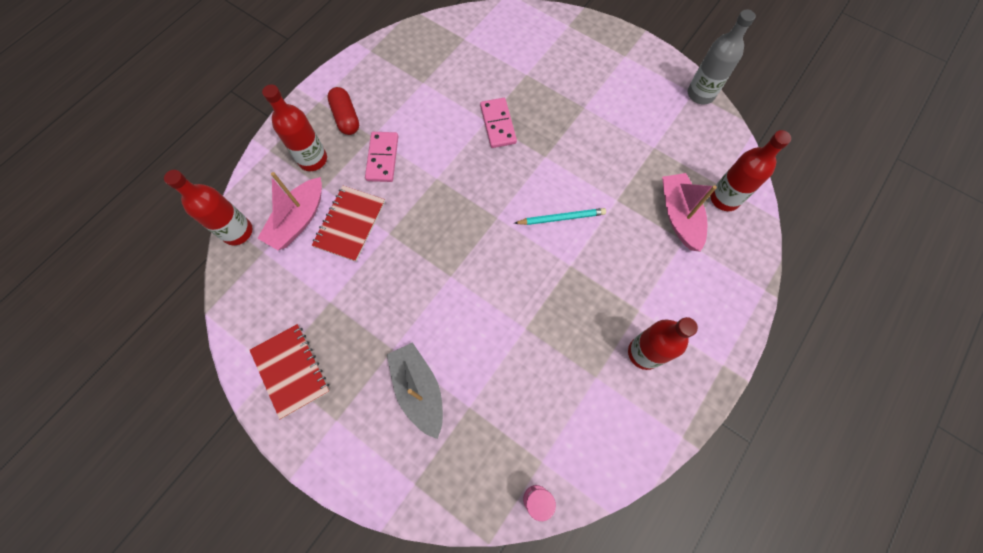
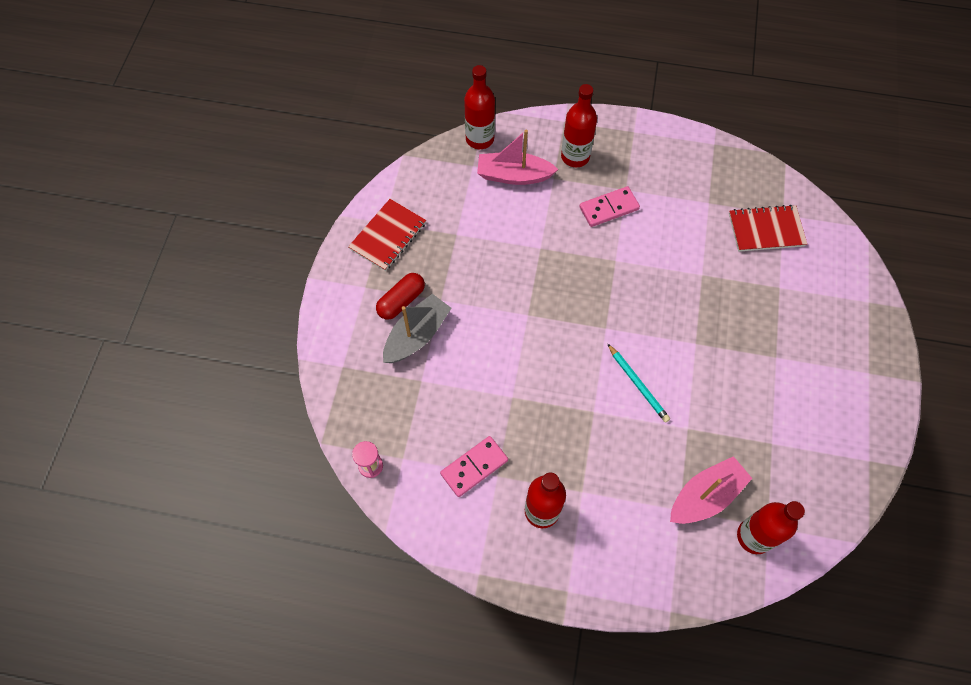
camera: 65 degrees right, 5 degrees down
(346, 117) = (631, 160): red capsule -> red capsule (401, 301)
(350, 224) = (532, 214): red notebook -> red notebook (766, 230)
(498, 124) = (704, 286): pink domino -> pink domino (474, 467)
(700, 94) = (872, 469): grey bottle -> none

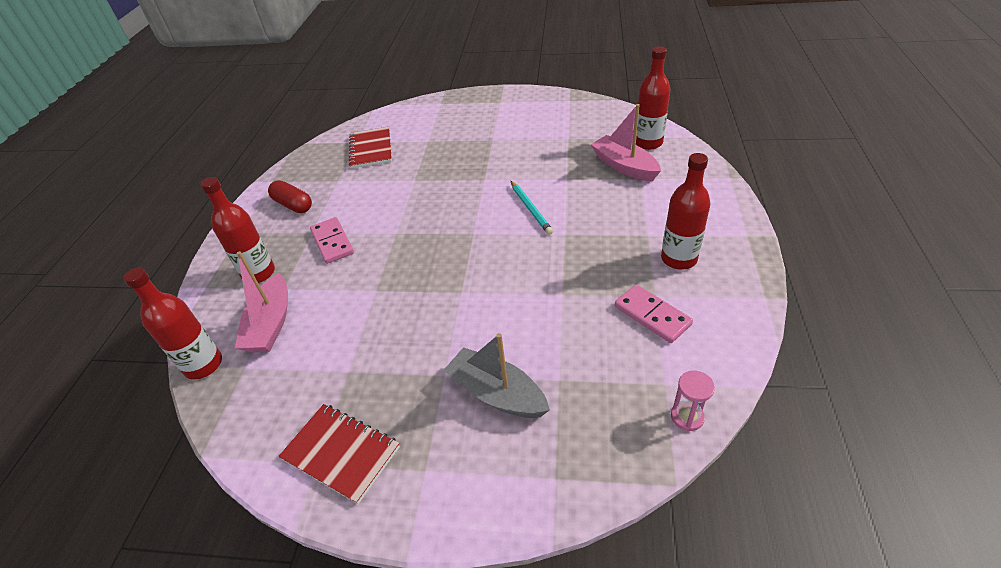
camera: 90 degrees left, 20 degrees down
(401, 301) = (447, 419): red capsule -> red capsule (293, 205)
(637, 384) = (530, 209): turquoise pencil -> turquoise pencil turned 105 degrees clockwise

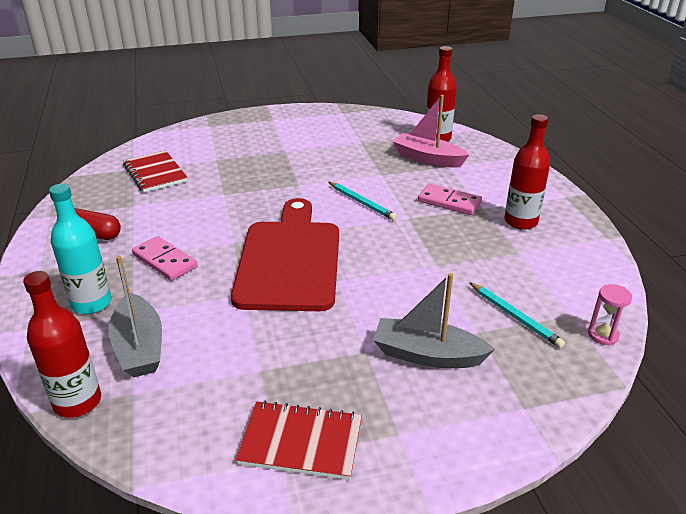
camera: 25 degrees left, 10 degrees down
(259, 273) = (91, 303): red bottle -> turquoise bottle
(271, 324) = (139, 347): pink boat -> grey boat
(432, 261) = (289, 260): none -> red cutting board
(606, 371) = (515, 316): none -> turquoise pencil
(652, 315) = (526, 267): pink domino -> pink domino (449, 202)

